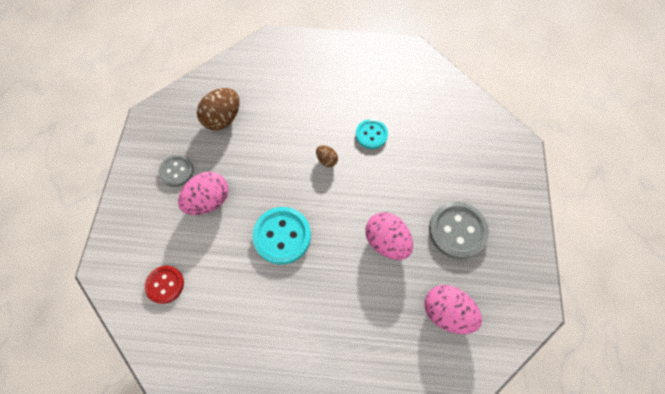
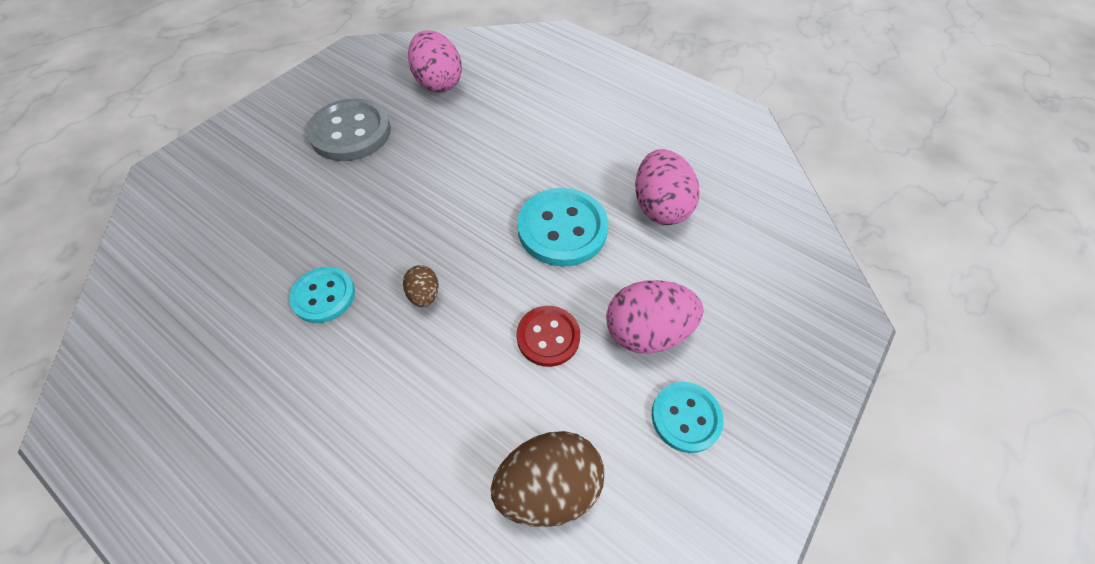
camera: 150 degrees left, 10 degrees down
(165, 284) = (752, 251): red button -> red button (548, 337)
(176, 171) = (685, 417): grey button -> turquoise button
(386, 241) = (438, 161): pink egg -> pink egg (659, 207)

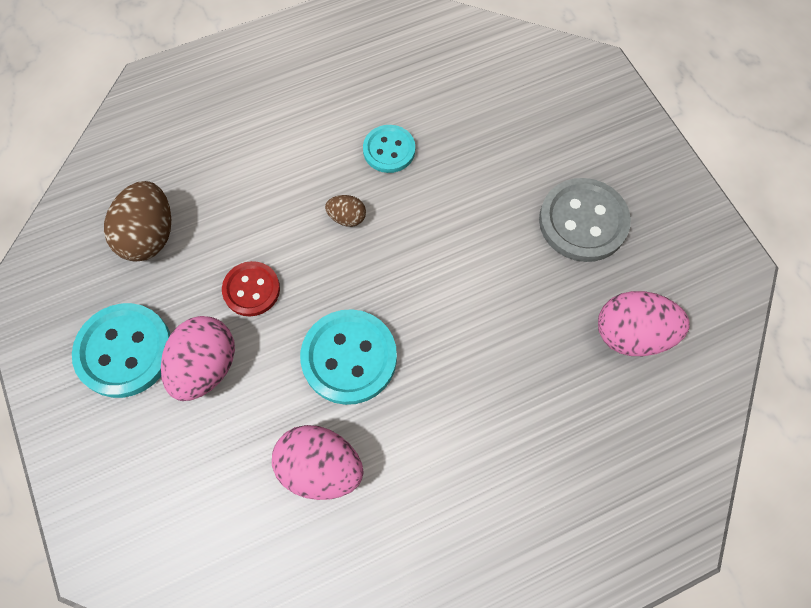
camera: 120 degrees right, 10 degrees up
(685, 417) = (124, 351): turquoise button -> turquoise button, size x1.62

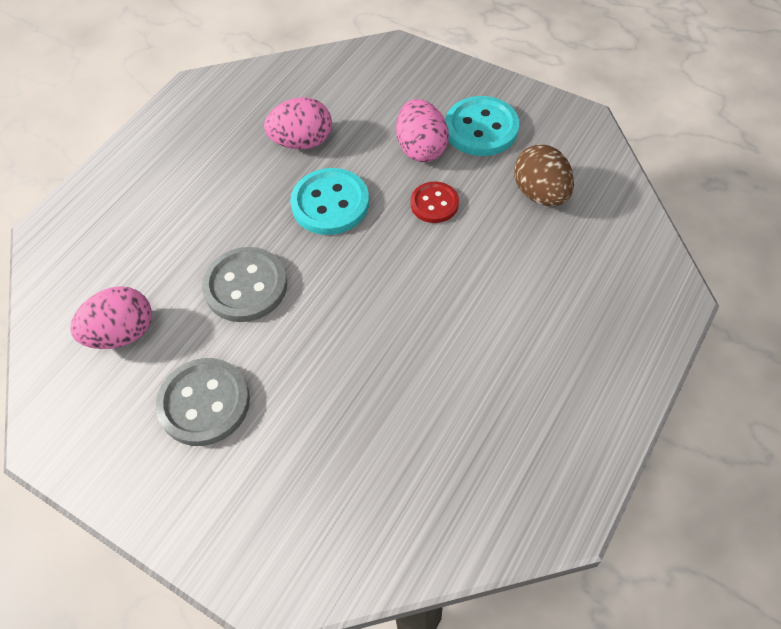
camera: 150 degrees right, 10 degrees down
(347, 217) = (408, 289): brown egg -> none
(389, 150) = (418, 365): turquoise button -> none
(489, 313) = (246, 286): none -> grey button

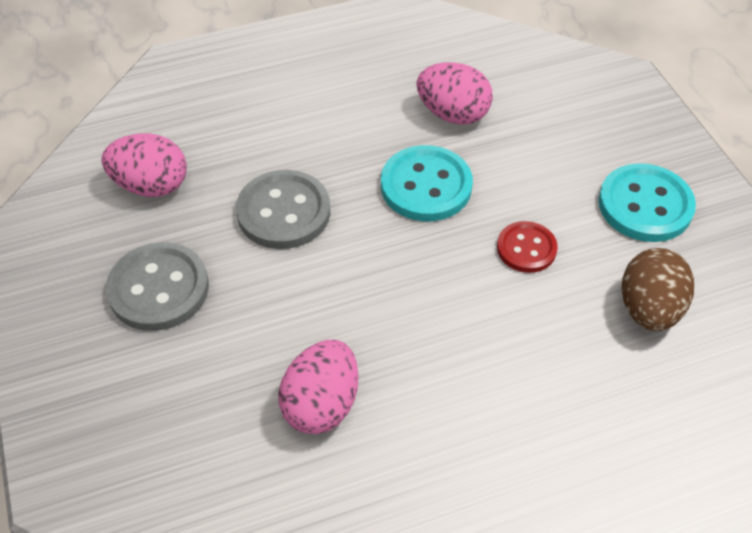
camera: 35 degrees right, 5 degrees down
(421, 148) = (563, 188): pink egg -> pink egg (321, 404)

